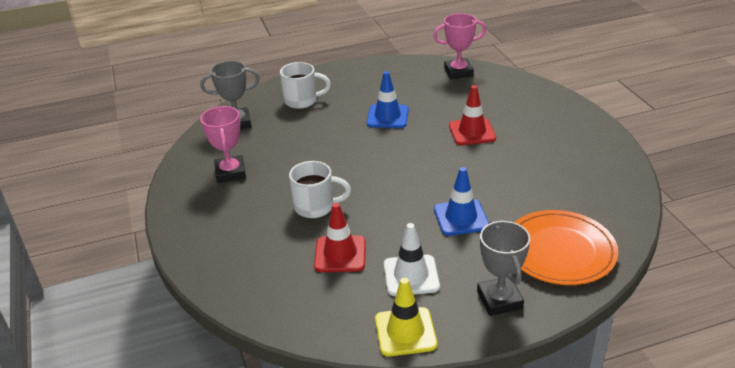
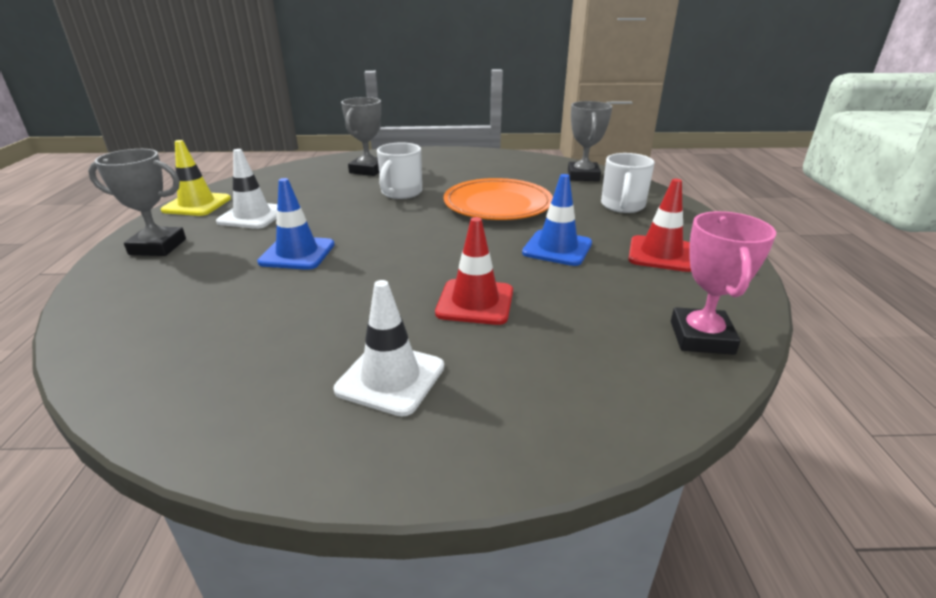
camera: 105 degrees right, 5 degrees down
(230, 173) = (489, 169): pink trophy -> none
(256, 249) = (368, 170): none -> grey trophy
(340, 254) = (321, 194): red traffic cone -> red traffic cone (660, 254)
(552, 140) = (390, 378): none -> white traffic cone
(559, 251) = (157, 299): orange plate -> orange plate (497, 204)

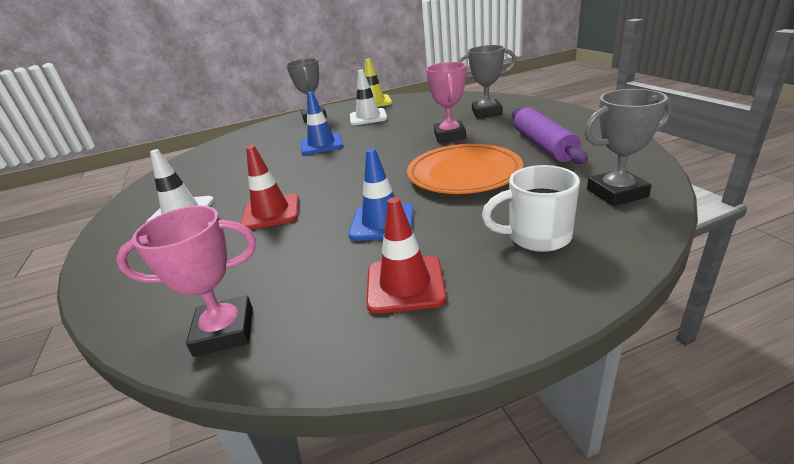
camera: 75 degrees right, 0 degrees up
(400, 193) = (449, 136): white mug -> pink trophy
(481, 172) = (543, 145): none -> purple rolling pin

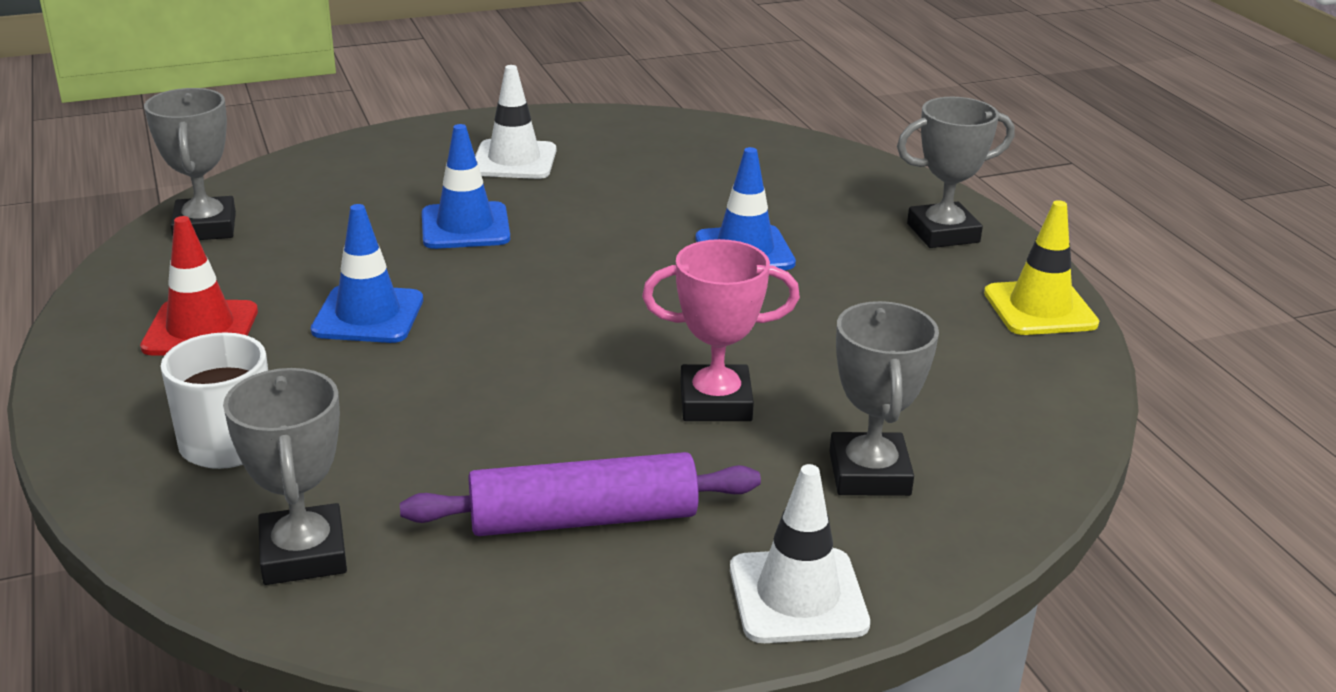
camera: 85 degrees right, 0 degrees up
(224, 331) = (205, 227): pink trophy -> grey trophy
(271, 212) = (465, 227): red traffic cone -> blue traffic cone
(368, 117) = (907, 301): white traffic cone -> white traffic cone (798, 596)
(464, 173) = (496, 401): orange plate -> none

